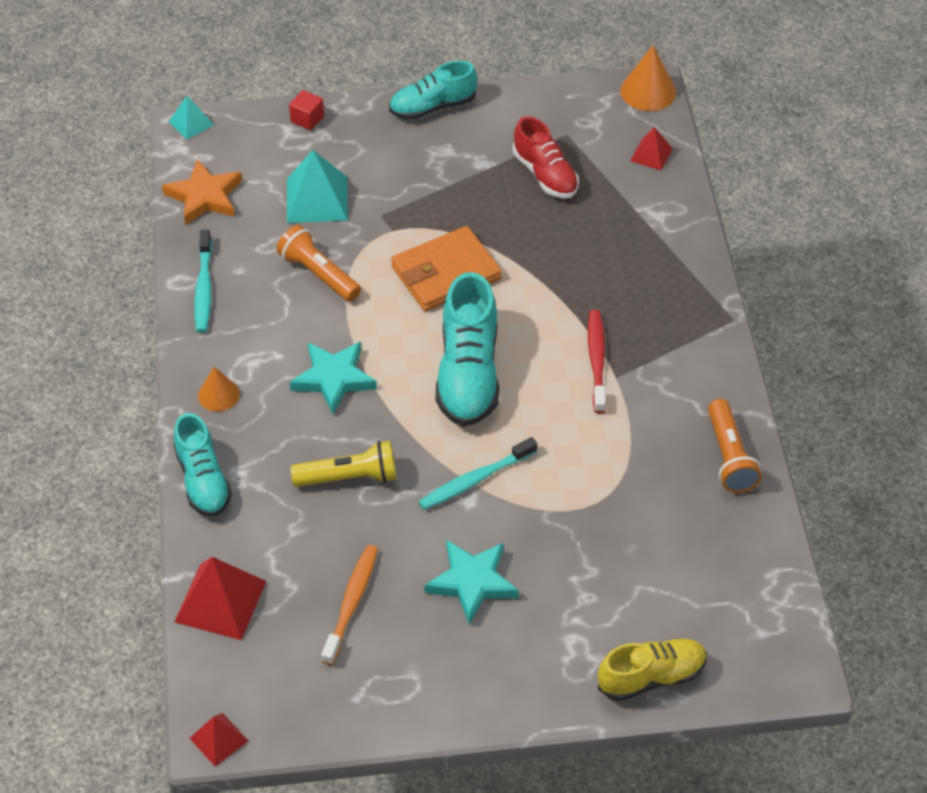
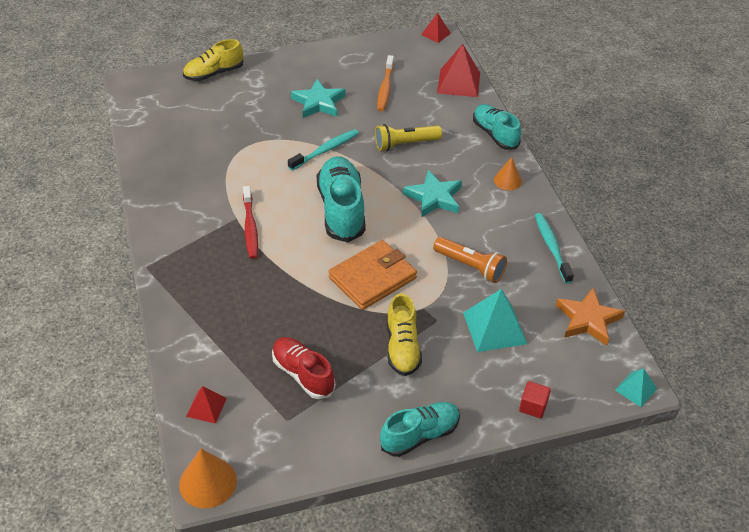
camera: 170 degrees right, 5 degrees down
(429, 190) = (402, 347): none -> yellow shoe
(729, 456) = (159, 178): orange flashlight -> none

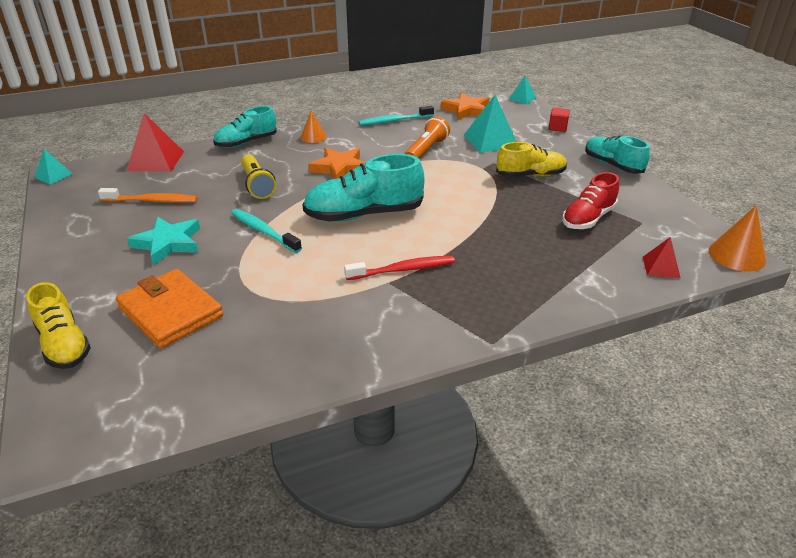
camera: 95 degrees left, 10 degrees down
(372, 278) = (455, 192): orange wallet -> orange wallet (170, 312)
(434, 197) = (339, 168): turquoise star -> orange star
(435, 34) = (53, 175): red pyramid -> turquoise pyramid

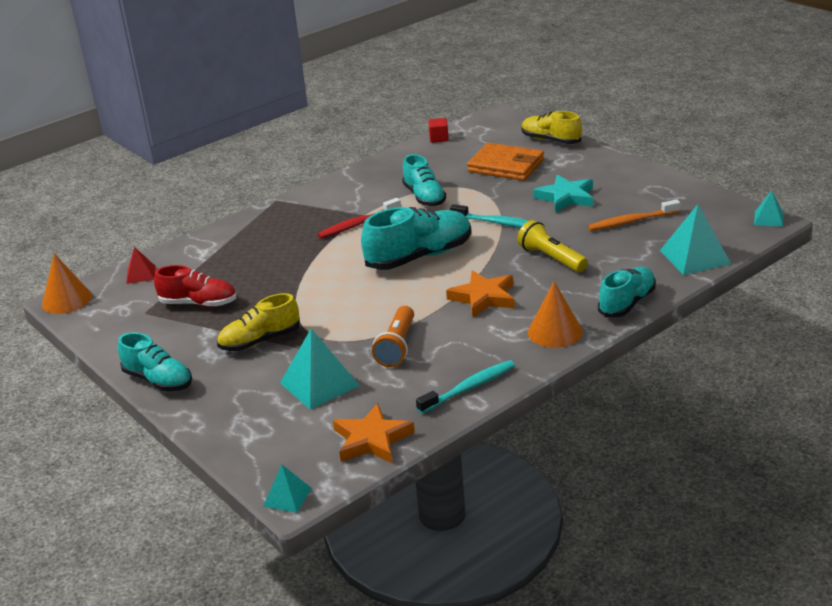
camera: 165 degrees right, 5 degrees down
(155, 161) = (695, 257): red pyramid -> turquoise pyramid
(306, 289) = (424, 197): none -> turquoise shoe
(313, 137) = (555, 332): orange cone -> orange cone, size x1.54
(557, 128) = (226, 434): red cube -> red cube (439, 138)
(588, 218) = (198, 303): red shoe -> red shoe turned 75 degrees clockwise

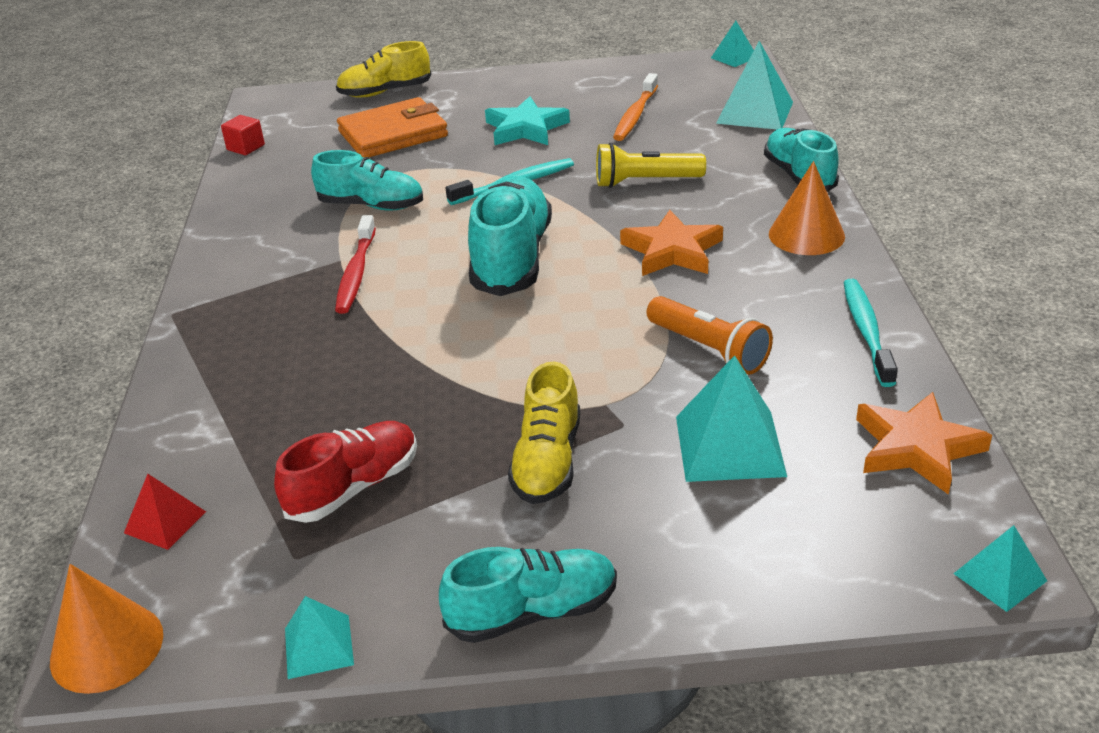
camera: 55 degrees left, 5 degrees up
(101, 342) = (318, 646): none -> turquoise pyramid

